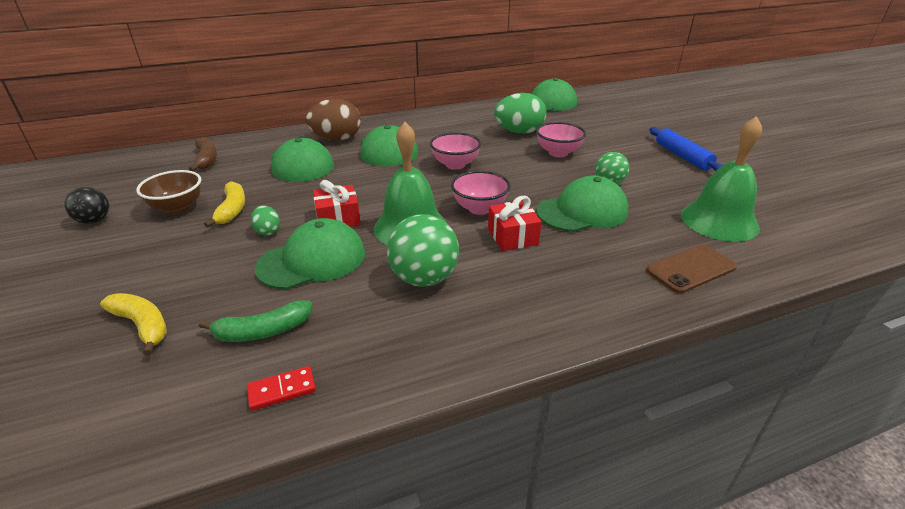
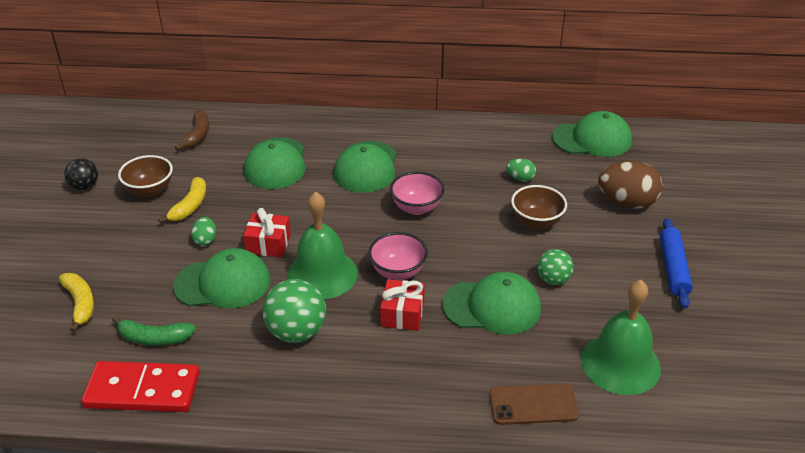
camera: 25 degrees right, 5 degrees up
(282, 390) = (143, 390): red domino -> red domino, size x2.25
(336, 139) = (326, 138): brown egg -> brown egg (626, 203)
(519, 132) = (520, 178): green egg -> green egg, size x0.50
(558, 153) = (536, 222): pink bowl -> brown bowl

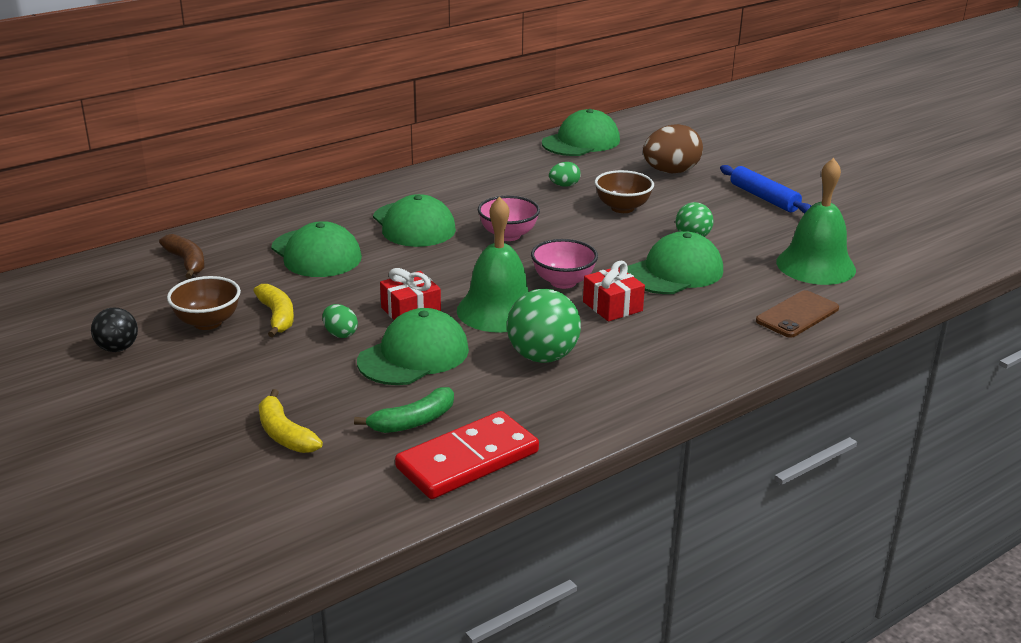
camera: 40 degrees left, 10 degrees down
(80, 304) = (285, 434): yellow banana -> yellow banana turned 150 degrees counterclockwise

